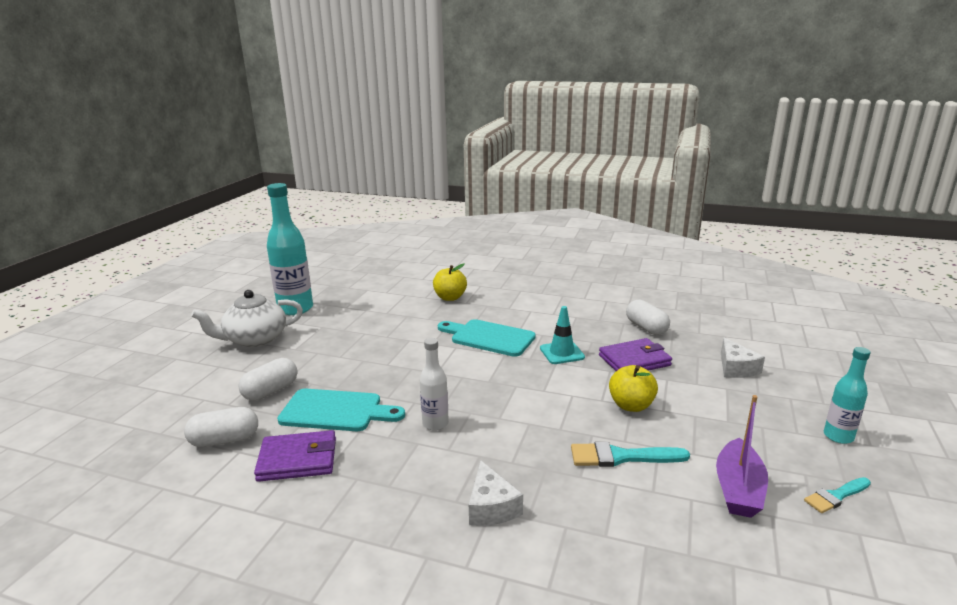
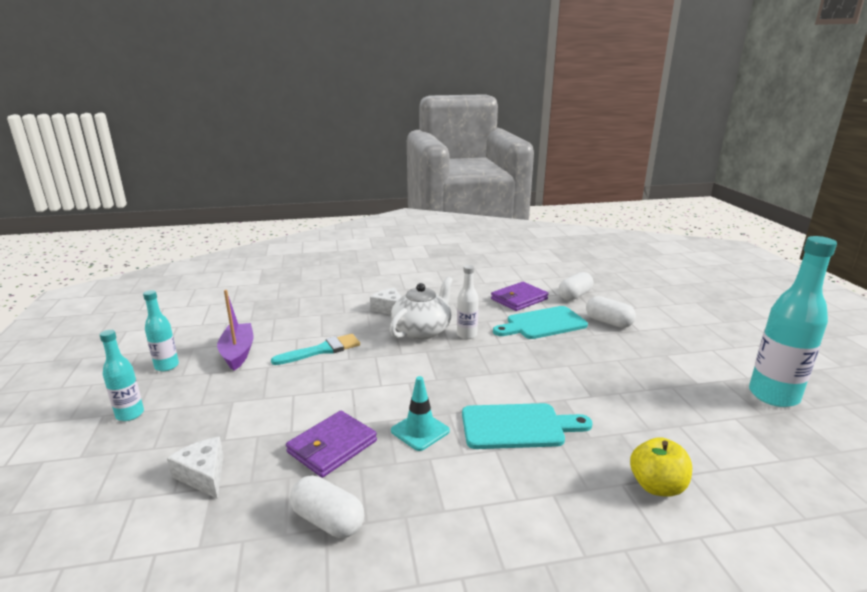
camera: 150 degrees right, 0 degrees up
(254, 339) = (716, 352): white teapot -> white teapot (422, 330)
(271, 391) = (608, 322): white capsule -> white capsule turned 60 degrees counterclockwise
(631, 405) = (323, 390): yellow apple -> none
(836, 496) = (167, 366): turquoise brush -> turquoise bottle

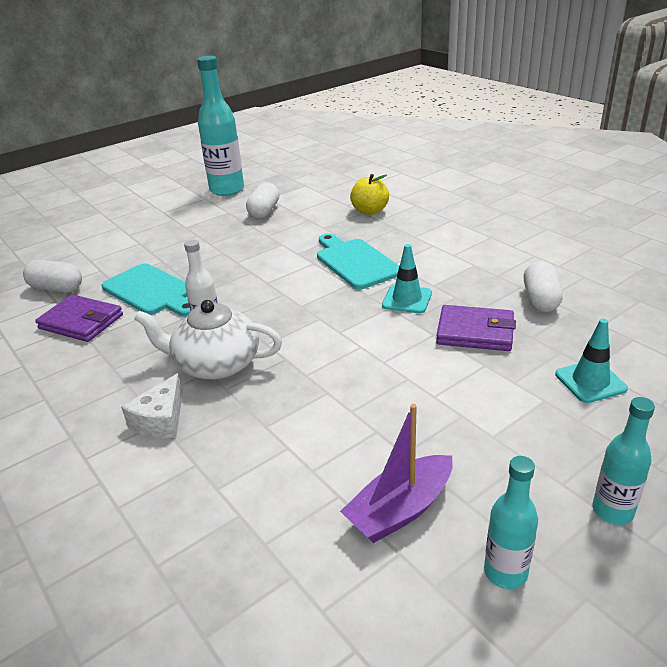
camera: 115 degrees left, 10 degrees up
(203, 475) = (590, 381): white cheese -> turquoise traffic cone
(321, 350) = (327, 425): turquoise brush -> none
(608, 322) = (128, 258): white capsule -> white capsule (264, 211)

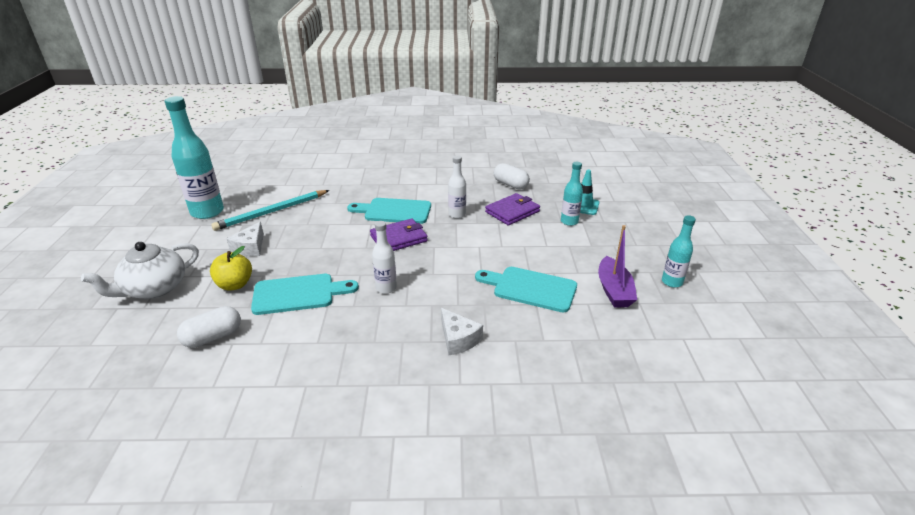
camera: 55 degrees left, 0 degrees up
(81, 322) = (288, 338): purple wallet -> purple wallet (398, 238)
(197, 234) = (250, 247): none -> white cheese
(216, 364) = (429, 299): white teapot -> white teapot (154, 288)
(264, 211) = (271, 212): white capsule -> turquoise pencil
(316, 427) = (530, 288): none -> turquoise cutting board
(370, 211) = (344, 182): yellow apple -> yellow apple (235, 285)
(407, 299) = (457, 214): turquoise traffic cone -> white bottle
(612, 511) = (661, 243): turquoise bottle -> turquoise bottle (569, 221)

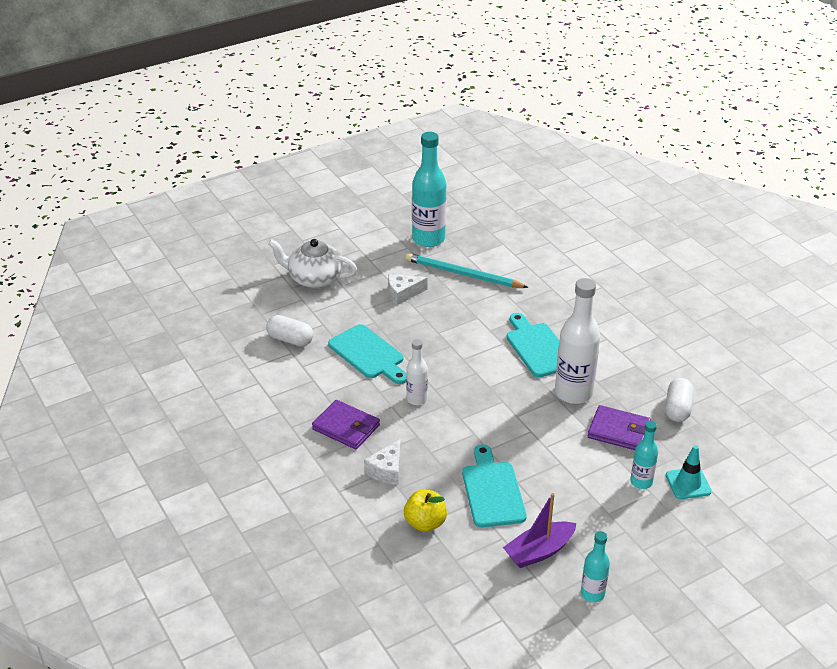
camera: 60 degrees right, 5 degrees up
(235, 285) = (351, 314): yellow apple -> yellow apple (425, 523)
(398, 238) = (495, 372): purple wallet -> purple wallet (346, 427)
(457, 214) = (573, 393): white bottle -> white bottle, size x1.85

